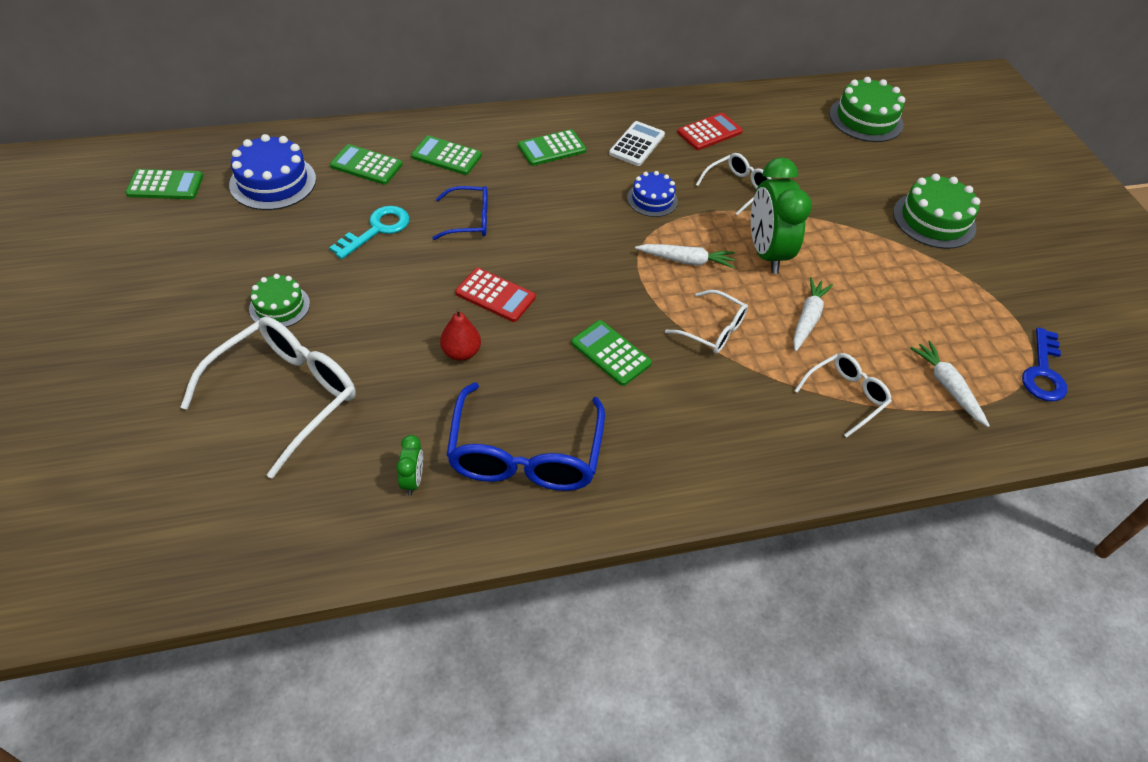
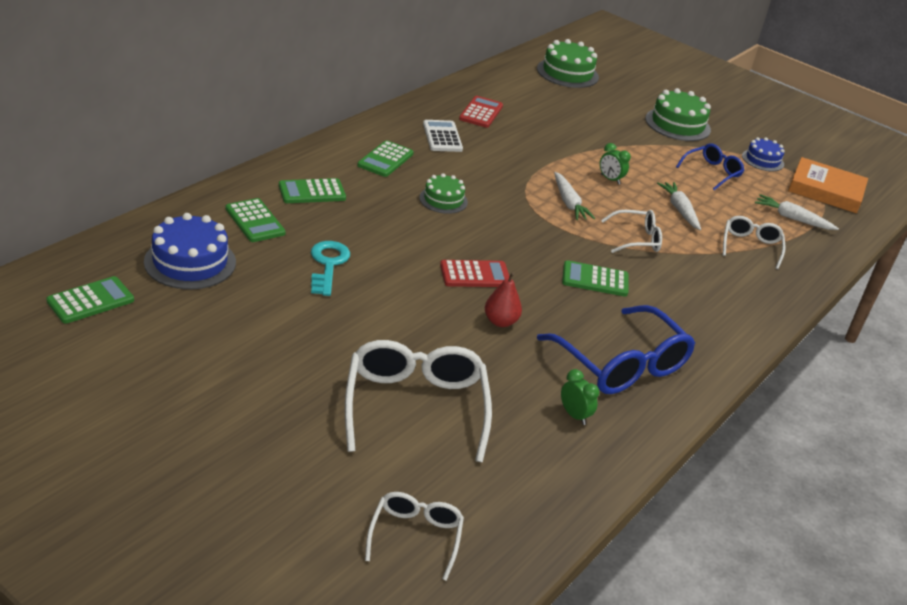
camera: 40 degrees left, 15 degrees down
(279, 306) = (325, 349): green cake -> green cake (443, 200)
(366, 165) = (255, 221): green calculator -> green calculator turned 105 degrees counterclockwise
(469, 220) = (389, 231): blue glasses -> blue glasses (712, 172)
(652, 199) = (499, 171): blue cake -> blue cake (762, 160)
(686, 261) = (568, 203): white carrot -> white carrot turned 105 degrees clockwise
(737, 188) = (543, 144): white glasses -> white glasses (415, 537)
(766, 253) = (610, 179): green clock -> green clock, size x0.45
(1043, 372) = (826, 190): blue key -> orange book

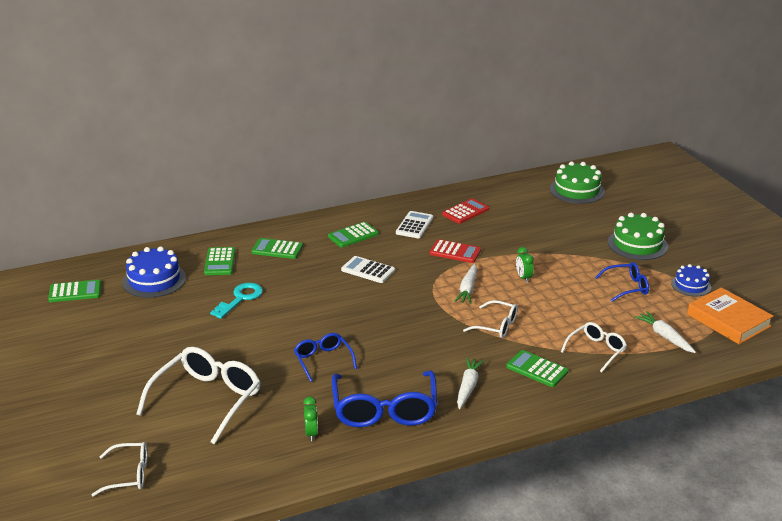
camera: 35 degrees right, 5 degrees down
(415, 537) = (128, 475): white glasses -> white glasses turned 45 degrees clockwise
(443, 200) = (368, 270): green cake -> white calculator
(475, 275) = (337, 326): red calculator -> red calculator (455, 252)
(500, 321) = (323, 360): red pear -> blue glasses
(595, 279) = (428, 348): green calculator -> green calculator (537, 369)
(679, 210) = (561, 311): white carrot -> white carrot (468, 387)

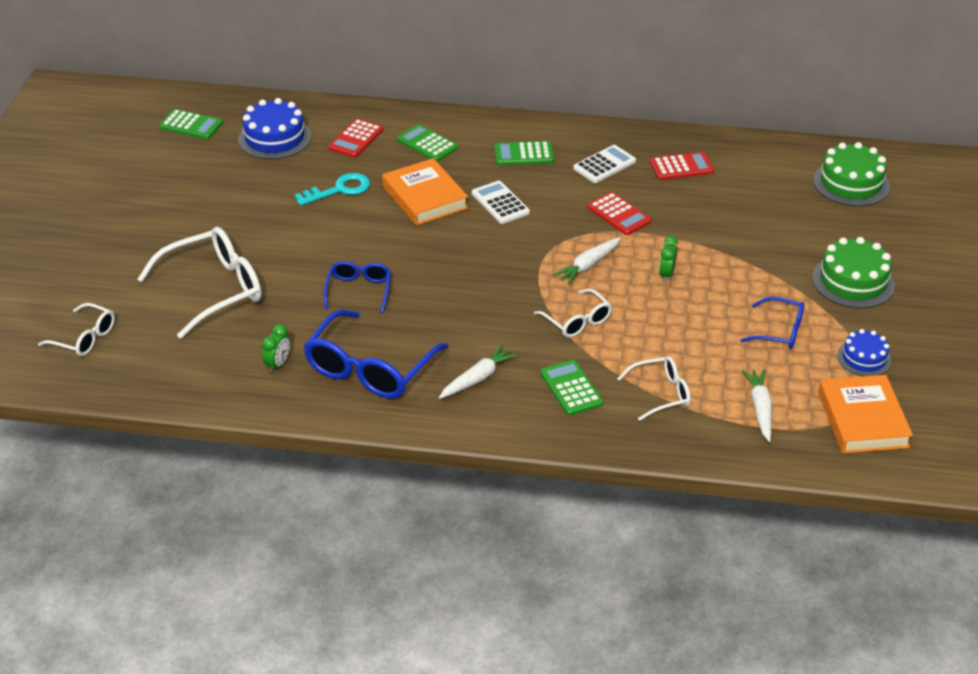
camera: 30 degrees right, 10 degrees up
(220, 262) = (356, 139): green calculator -> red calculator
(310, 283) = (424, 197): none -> orange book

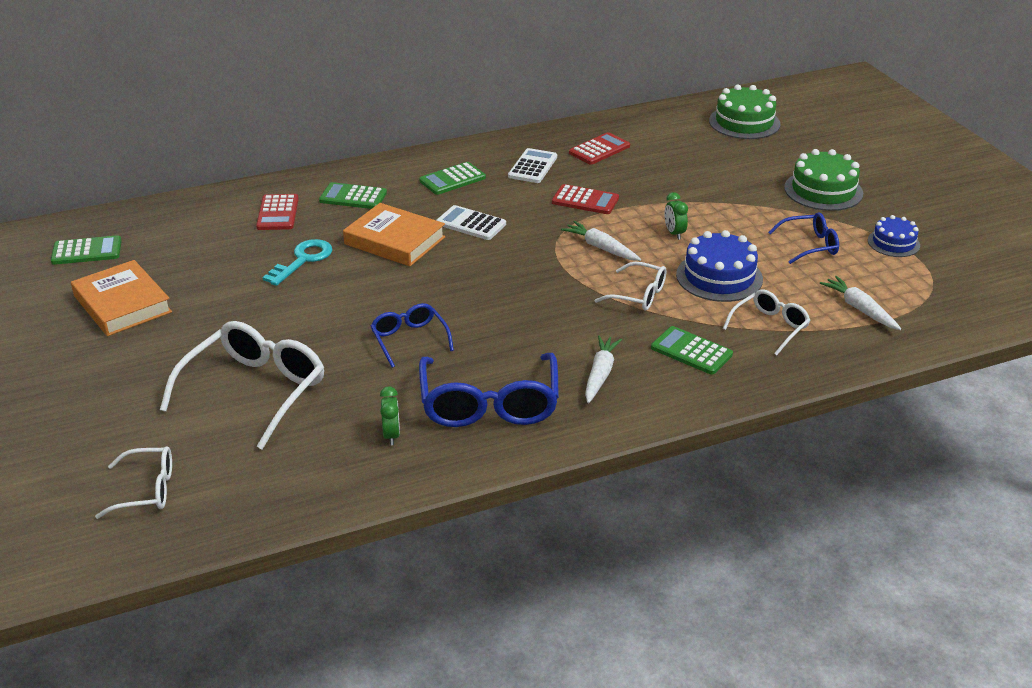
camera: 30 degrees left, 5 degrees down
(274, 138) = (191, 236): blue cake -> blue cake (719, 277)
(588, 265) = (601, 248): white carrot -> white carrot turned 120 degrees clockwise
(862, 419) = (943, 288): orange book -> orange book (122, 304)

